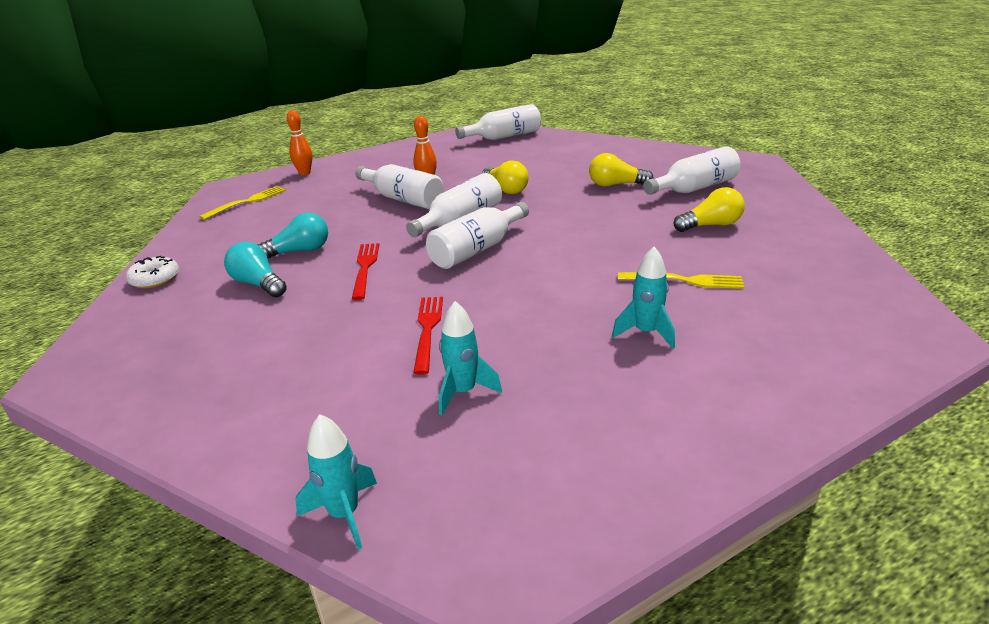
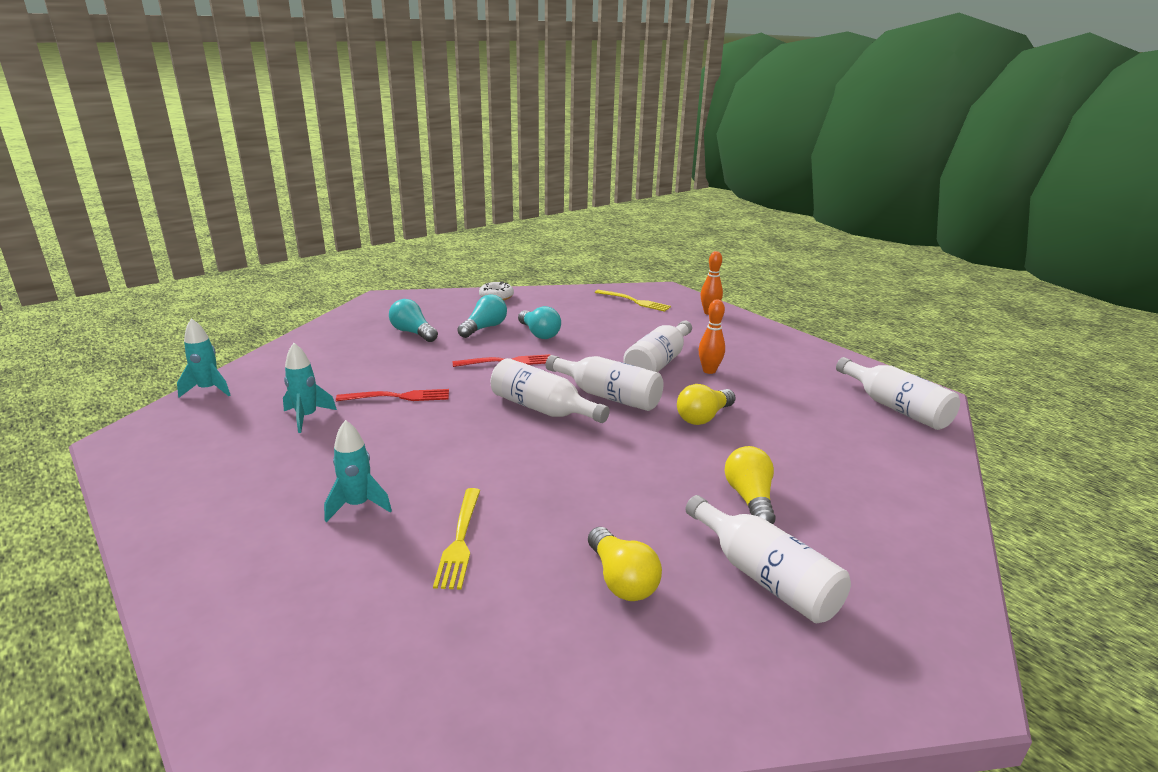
camera: 80 degrees right, 5 degrees down
(236, 335) = (413, 333): none -> turquoise light bulb

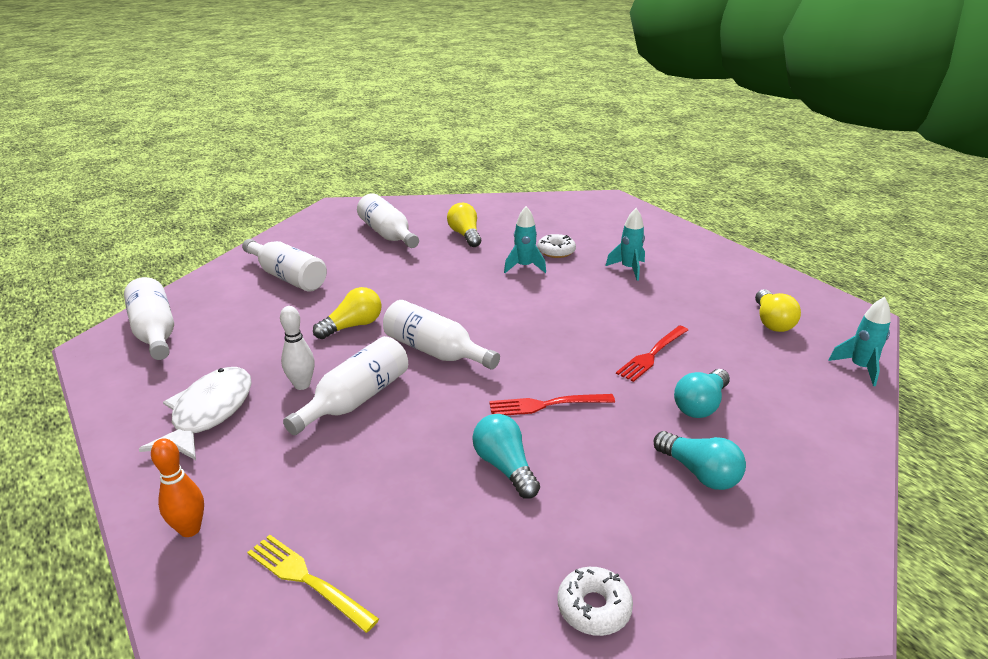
camera: 175 degrees left, 5 degrees up
(307, 417) = (724, 334): turquoise rocket -> turquoise rocket (524, 267)
(399, 397) = (652, 355): red fork -> red fork turned 45 degrees counterclockwise
(460, 541) = (556, 251): yellow fork -> white donut
(484, 328) = (592, 484): turquoise light bulb -> turquoise light bulb (700, 405)
(542, 409) = (504, 338): white bottle -> white bottle (288, 277)
(709, 371) = (302, 385): orange bowling pin -> white bowling pin
(749, 499) = (365, 266): yellow light bulb -> yellow light bulb (772, 322)
(761, 354) = (209, 413): none -> white fish

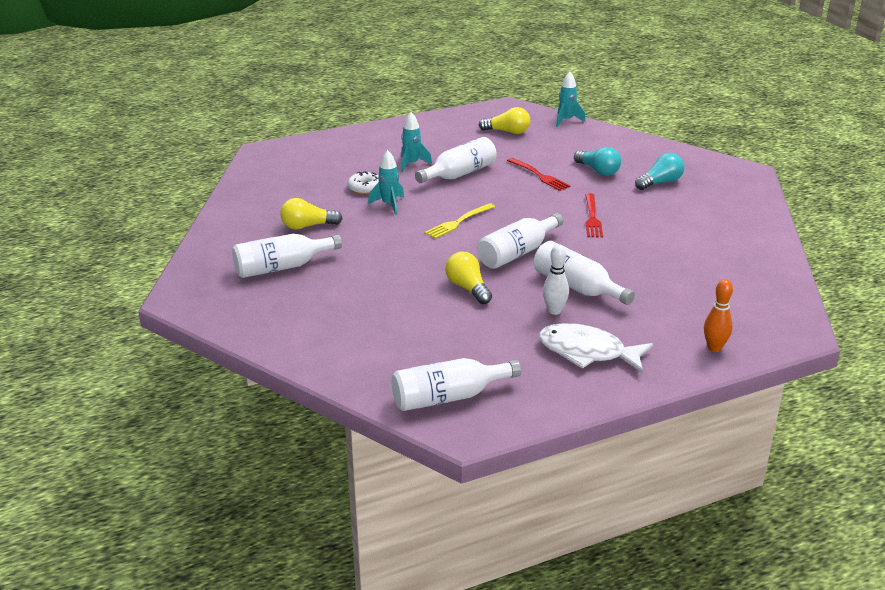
camera: 80 degrees left, 0 degrees up
(288, 277) = (357, 325): white bottle -> white bottle (459, 174)
(306, 579) = (750, 304): yellow fork -> yellow fork (458, 222)
(505, 467) = (654, 237): turquoise light bulb -> none
(594, 607) = (758, 224): white donut -> none

